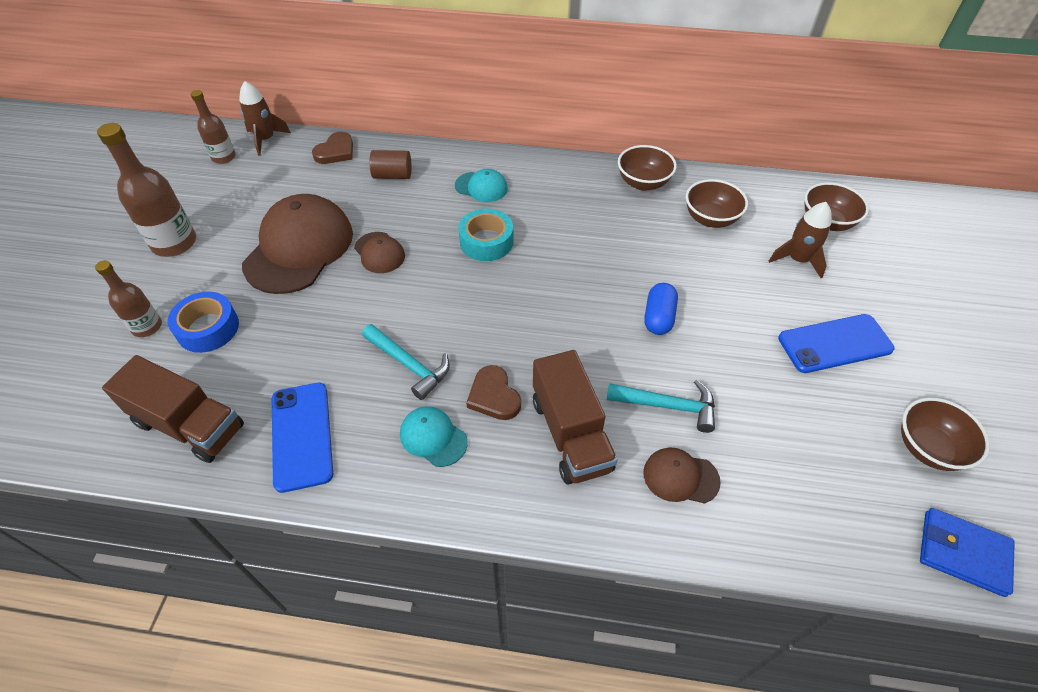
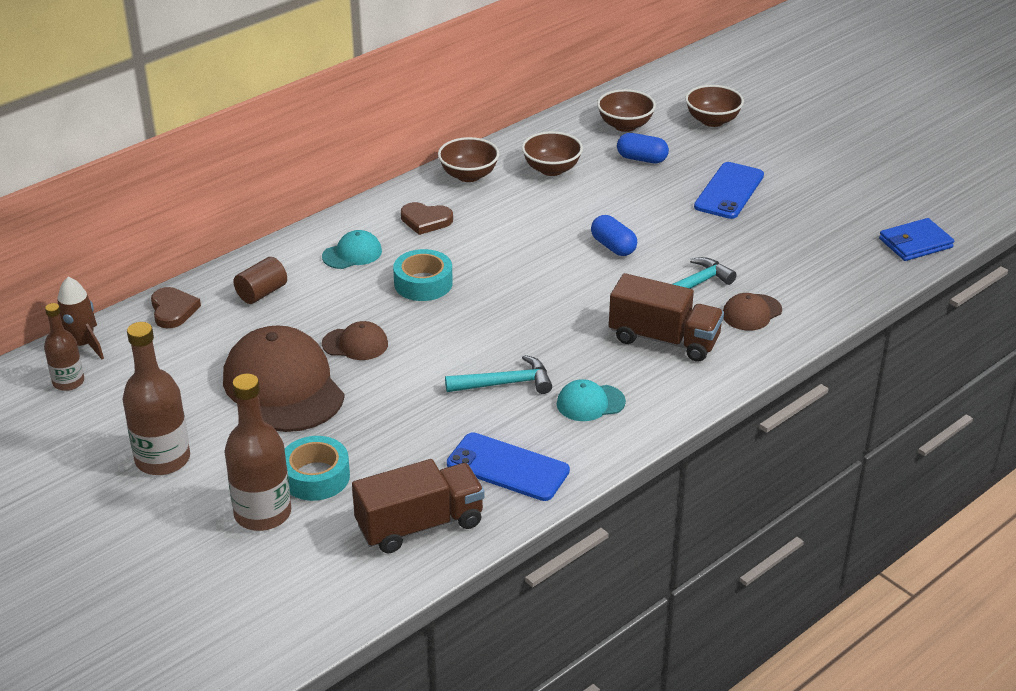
camera: 50 degrees left, 15 degrees down
(147, 327) = (262, 513): brown bottle -> brown bottle, size x1.65
(208, 328) = (315, 477): blue tape -> turquoise tape
(494, 396) = (588, 357): brown heart -> brown heart (425, 220)
(797, 260) = (642, 159): brown rocket -> blue capsule
(928, 448) = (842, 209): brown bowl -> brown bowl (712, 121)

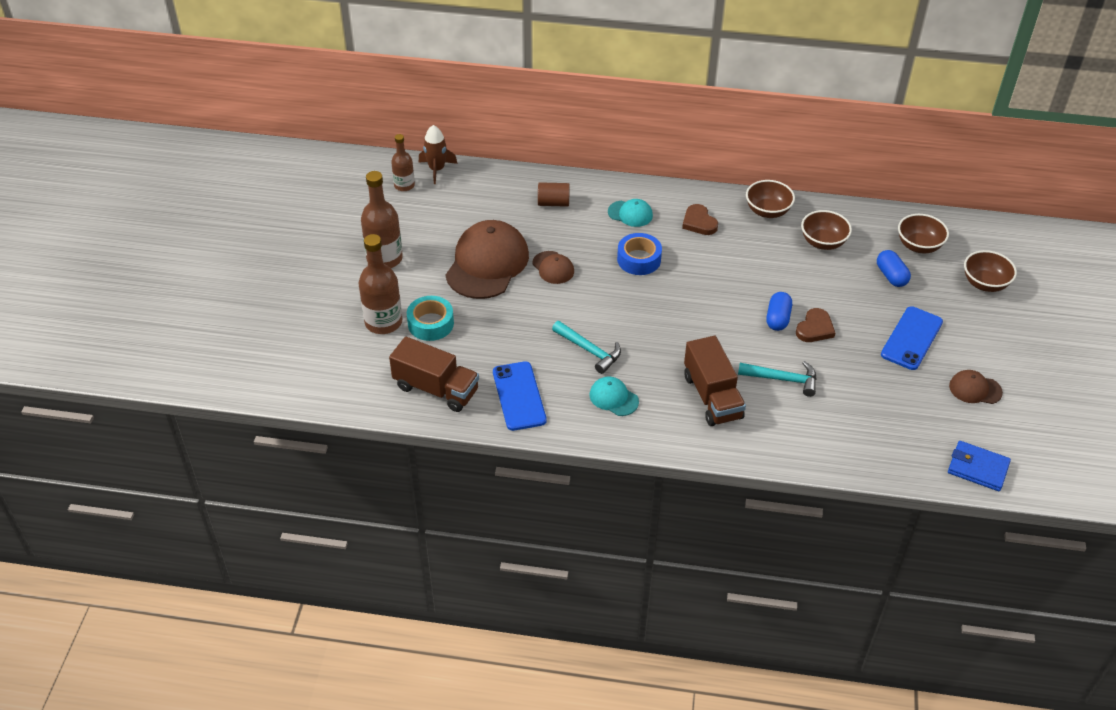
camera: 50 degrees right, 10 degrees up
(173, 310) = (500, 181): brown heart -> brown heart (815, 328)
(423, 283) = (639, 259): turquoise tape -> blue tape
(729, 191) = (911, 338): blue phone -> blue phone turned 45 degrees counterclockwise
(751, 312) = (790, 423): brown cap -> brown cap (975, 389)

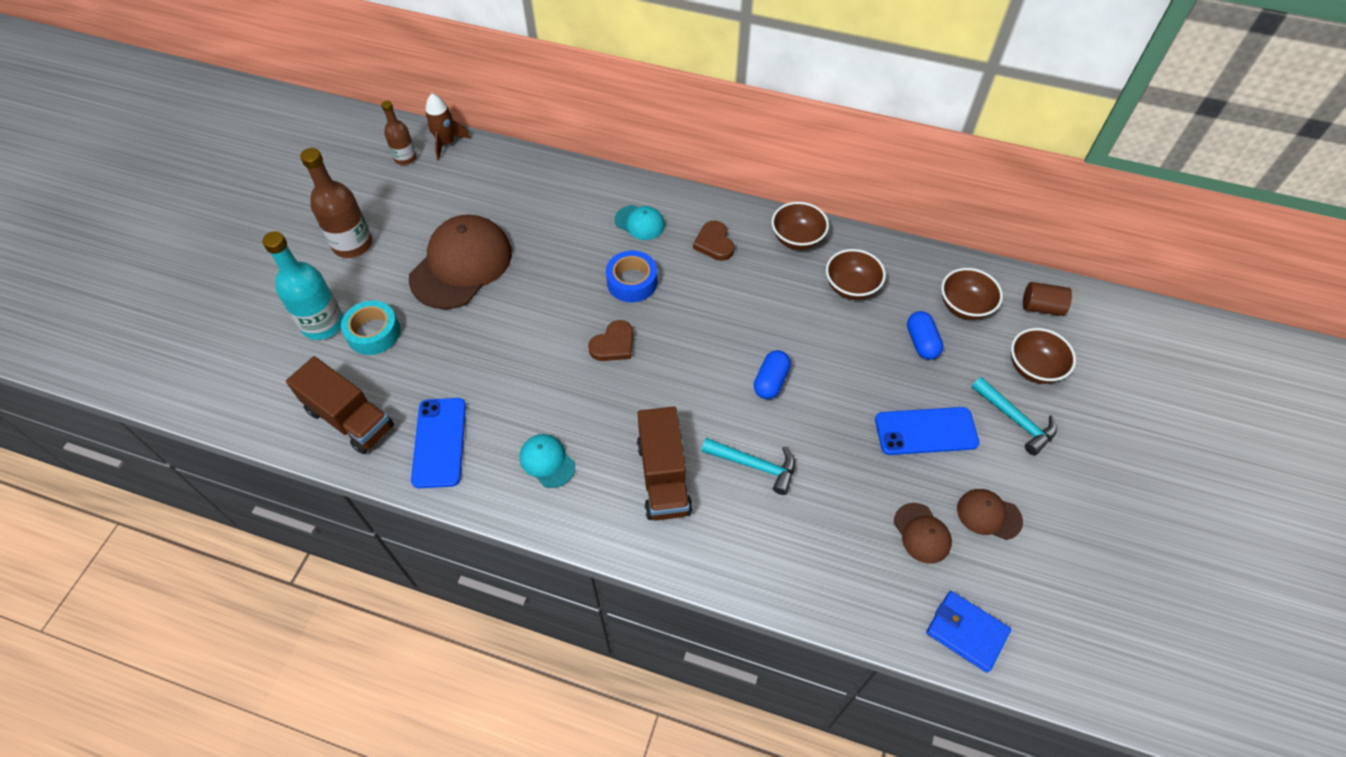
camera: 10 degrees right, 10 degrees up
(383, 322) = (323, 324): brown bottle -> turquoise bottle
(553, 203) = (559, 199): brown cylinder -> brown cylinder (1041, 307)
(553, 267) = (532, 279): brown cap -> brown cap (922, 533)
(589, 350) = (539, 393): turquoise hammer -> turquoise hammer (1015, 420)
(815, 328) = (812, 401): brown heart -> brown heart (613, 344)
(911, 338) = (926, 431): blue phone -> blue phone turned 45 degrees clockwise

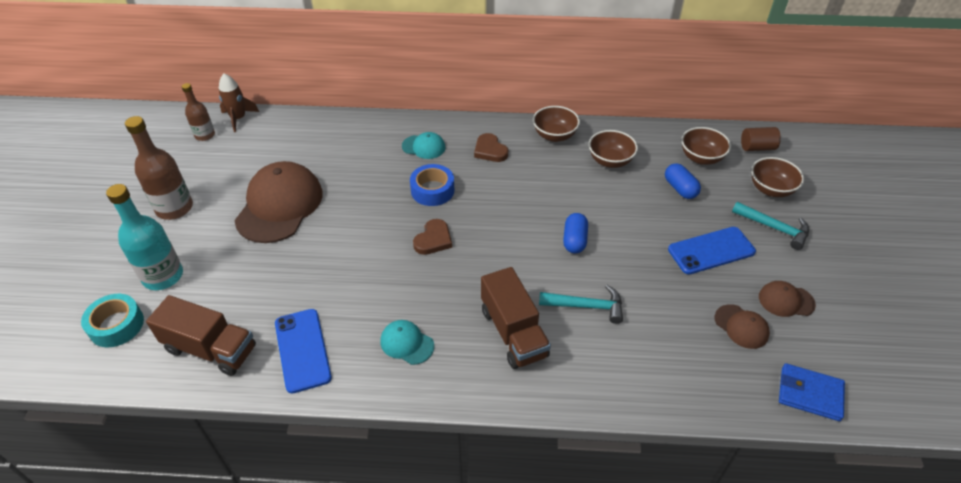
camera: 15 degrees left, 10 degrees down
(373, 333) = (214, 274): turquoise tape -> turquoise tape (116, 325)

